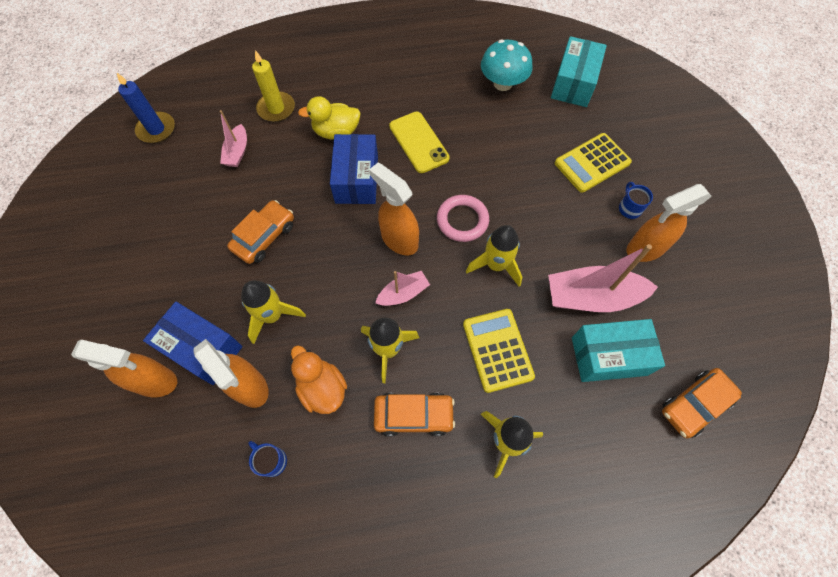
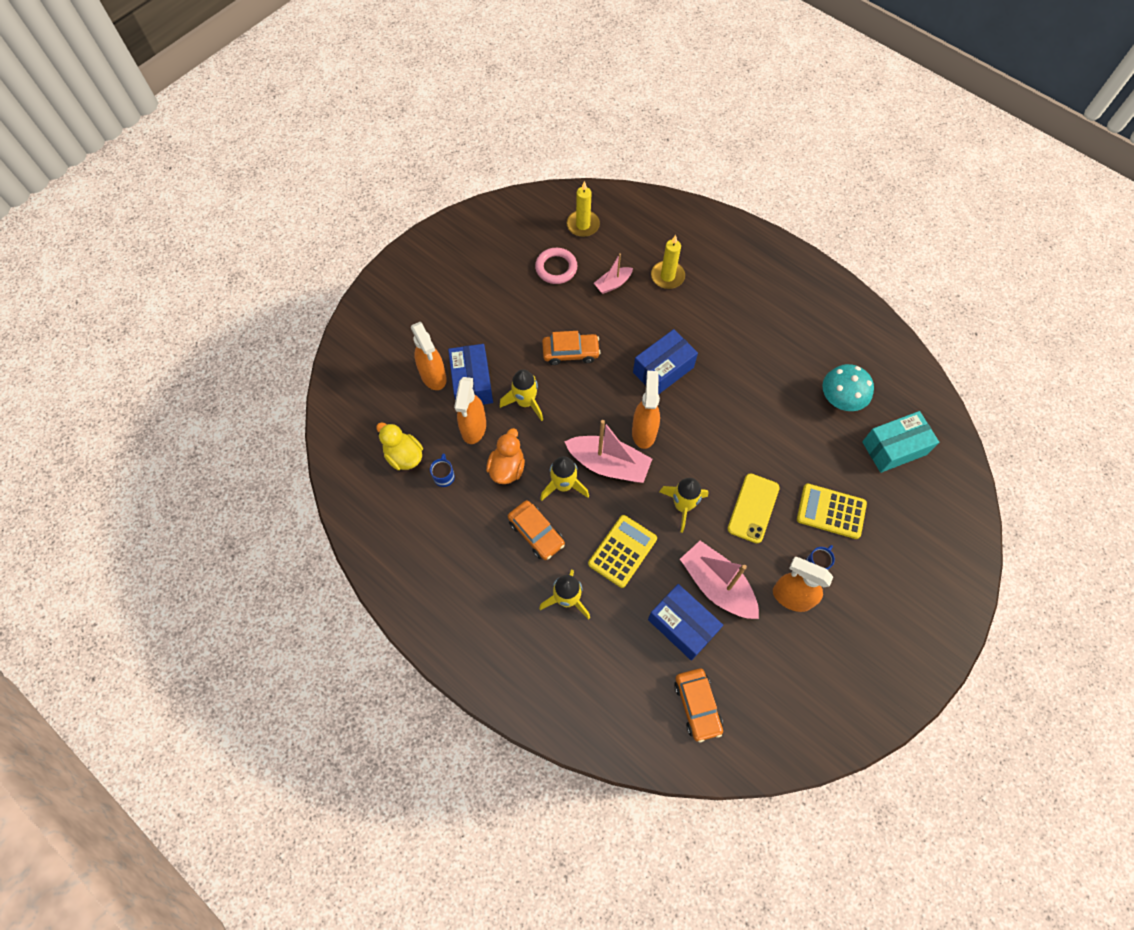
camera: 50 degrees right, 0 degrees up
(156, 129) = (583, 225): blue candle -> yellow candle
(336, 132) = (686, 327): yellow duck -> yellow duck (404, 456)
(403, 293) = (608, 464): pink boat -> pink boat, size x1.84
(419, 142) = (731, 384): yellow phone -> yellow phone (753, 508)
(462, 220) = (696, 459): pink ring -> pink ring (556, 268)
(609, 356) = (682, 625): turquoise box -> blue box
(695, 405) = (697, 705): orange car -> orange car turned 120 degrees counterclockwise

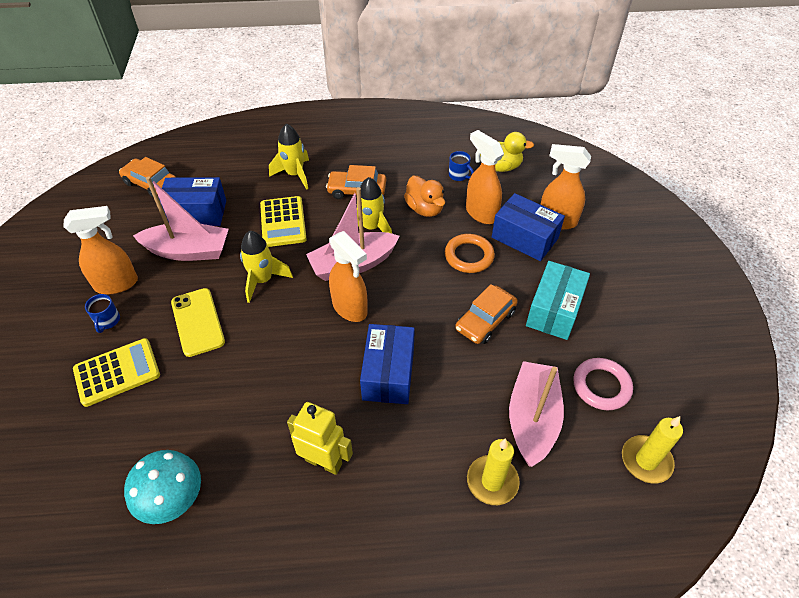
camera: 135 degrees right, 15 degrees down
(525, 402) = (469, 256): yellow rocket -> orange ring
(613, 284) = (532, 419): pink boat -> pink boat, size x1.84
(744, 353) = (324, 461): none -> yellow robot
(894, 448) = (74, 490): turquoise box -> turquoise box (554, 310)

